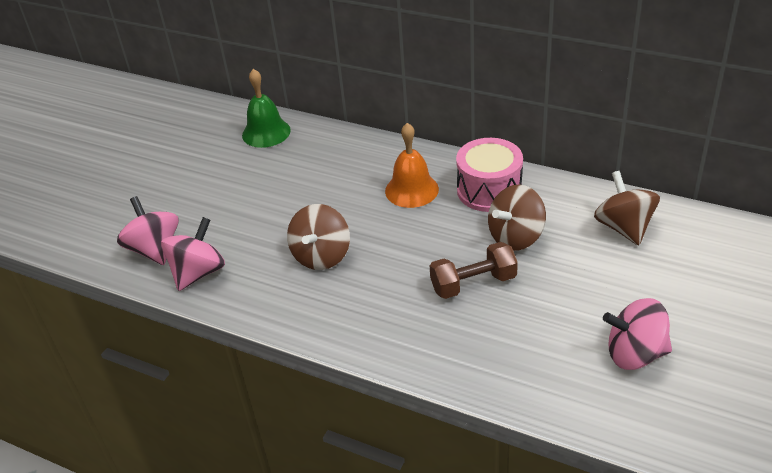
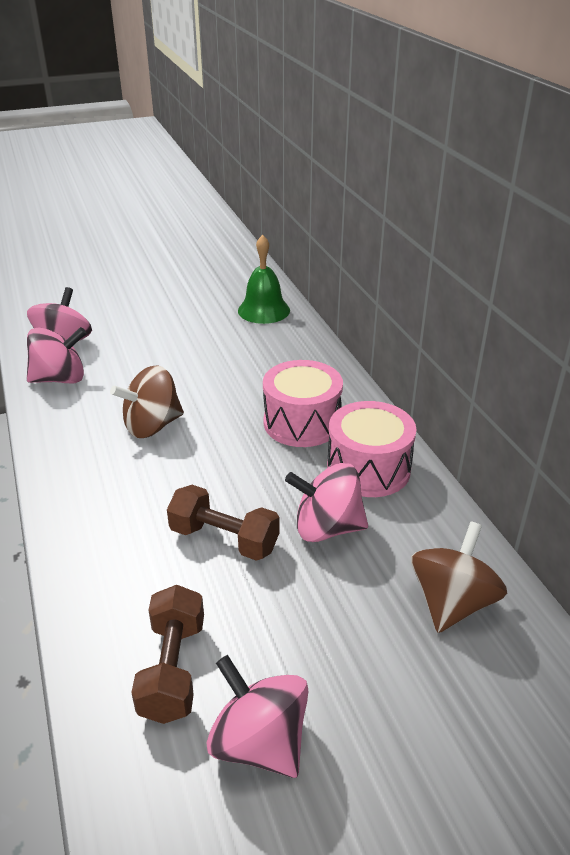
camera: 40 degrees right, 5 degrees down
(411, 190) = (302, 422): orange bell -> pink drum
(516, 237) = (327, 528): brown spinning top -> pink spinning top
(550, 360) = (173, 669): none -> brown dumbbell

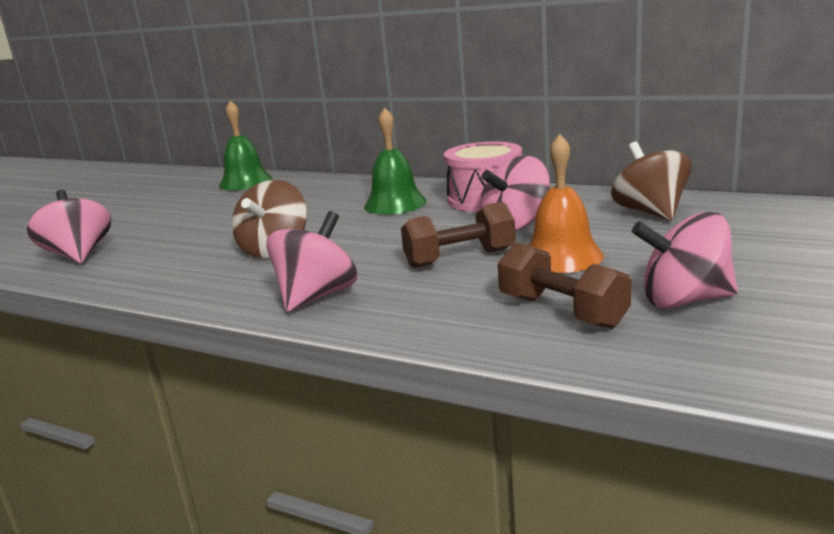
camera: 40 degrees left, 15 degrees down
(60, 379) = (120, 268): pink spinning top -> pink spinning top (317, 296)
(284, 601) = (562, 256): none -> orange bell
(302, 422) = (395, 204): pink drum -> green bell

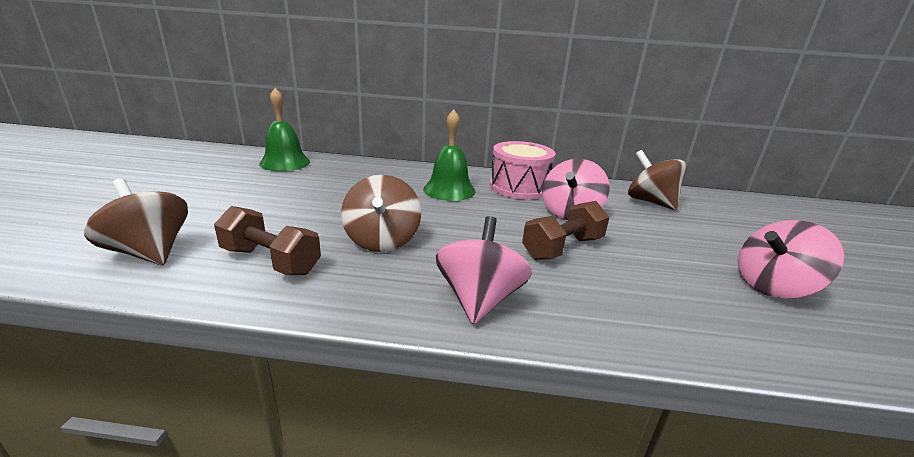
camera: 25 degrees left, 5 degrees up
(79, 255) = (150, 252): pink spinning top -> brown spinning top
(562, 256) = (638, 244): orange bell -> none
(562, 311) = (706, 304): brown dumbbell -> brown dumbbell (271, 261)

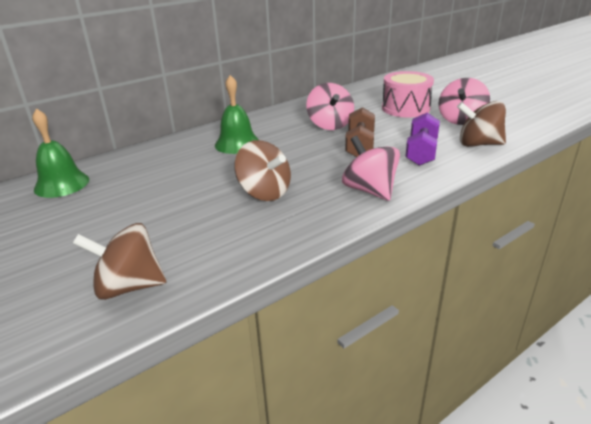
camera: 40 degrees left, 5 degrees up
(271, 261) = (226, 240): brown dumbbell -> none
(519, 187) = (275, 122): pink drum -> pink drum (405, 108)
(630, 295) = (421, 152): none -> purple dumbbell
(650, 202) = (355, 99): brown spinning top -> brown spinning top (478, 144)

